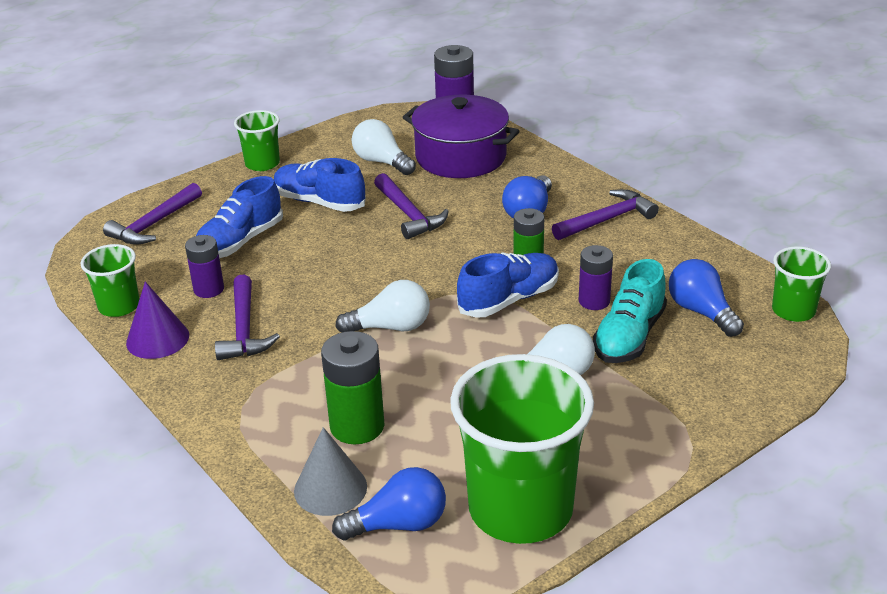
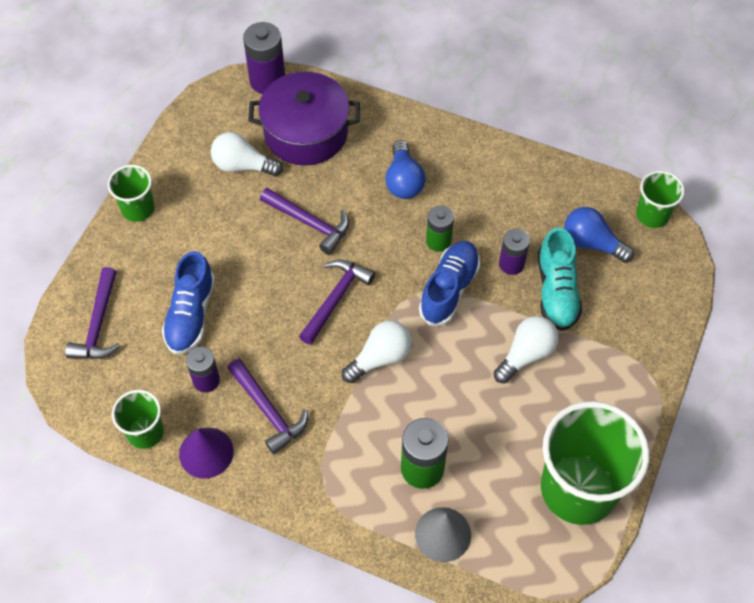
camera: 30 degrees left, 25 degrees up
(319, 202) = (224, 238): blue shoe -> none
(399, 524) = (509, 542): blue light bulb -> none
(607, 220) = (469, 166): purple hammer -> purple hammer (335, 299)

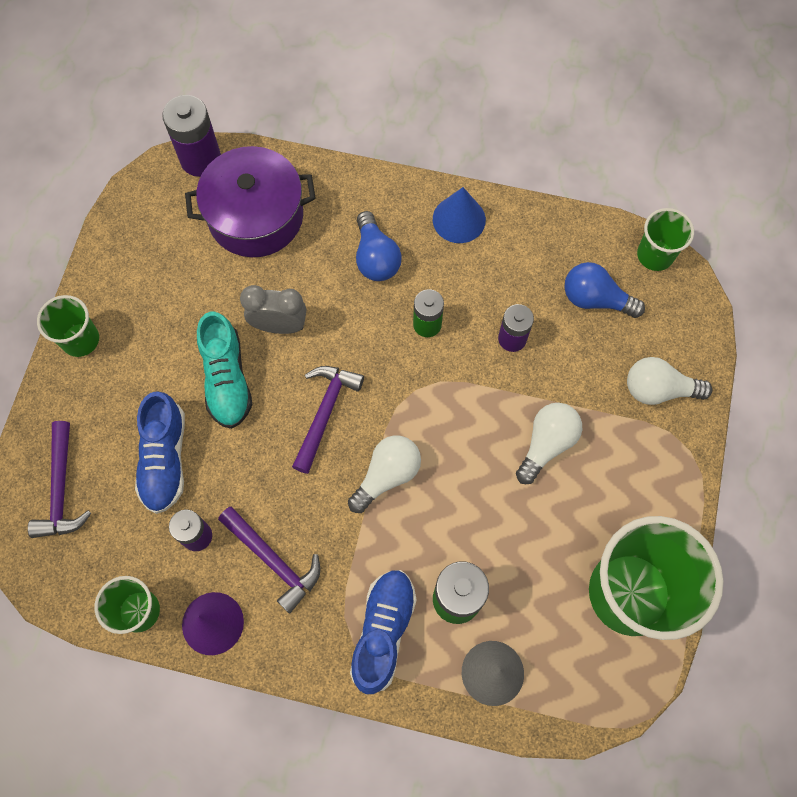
camera: 10 degrees left, 10 degrees up
(243, 165) = (191, 267): white light bulb -> white light bulb (658, 389)
(309, 223) = (279, 326): purple hammer -> grey clock
(449, 289) = (449, 380): blue shoe -> blue shoe (383, 631)
(482, 160) = (459, 219): none -> blue cone
(556, 291) = (566, 363): turquoise shoe -> turquoise shoe (227, 379)

